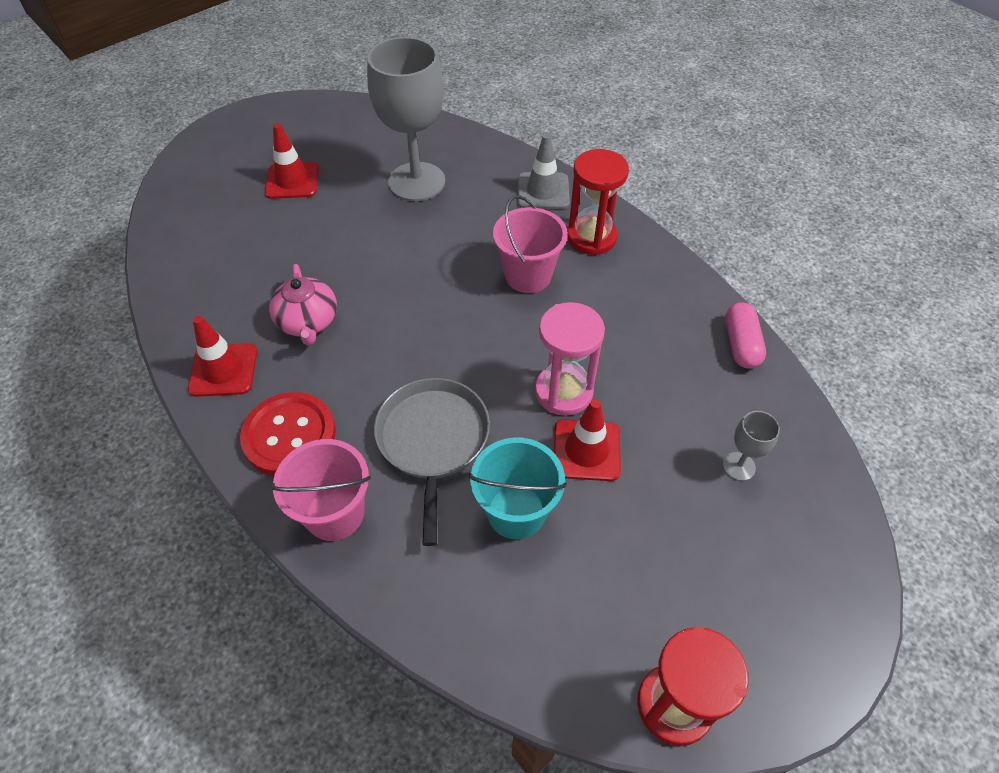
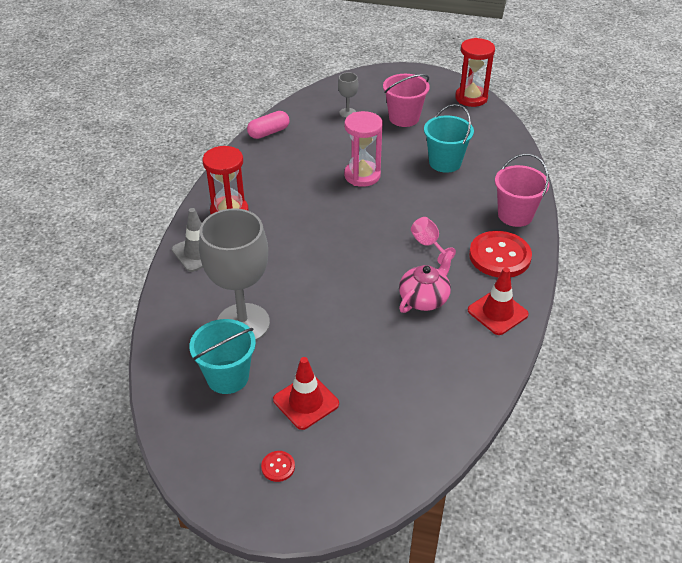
camera: 125 degrees left, 10 degrees down
(257, 142) = (278, 467): none -> red button
(368, 150) = (227, 377): none -> turquoise bucket
(377, 377) = (428, 245): none -> pink goblet
(433, 440) = (441, 204): grey pan -> none
(528, 275) = (289, 224): pink bucket -> pink bucket (404, 118)
(586, 450) = (388, 155): red traffic cone -> none

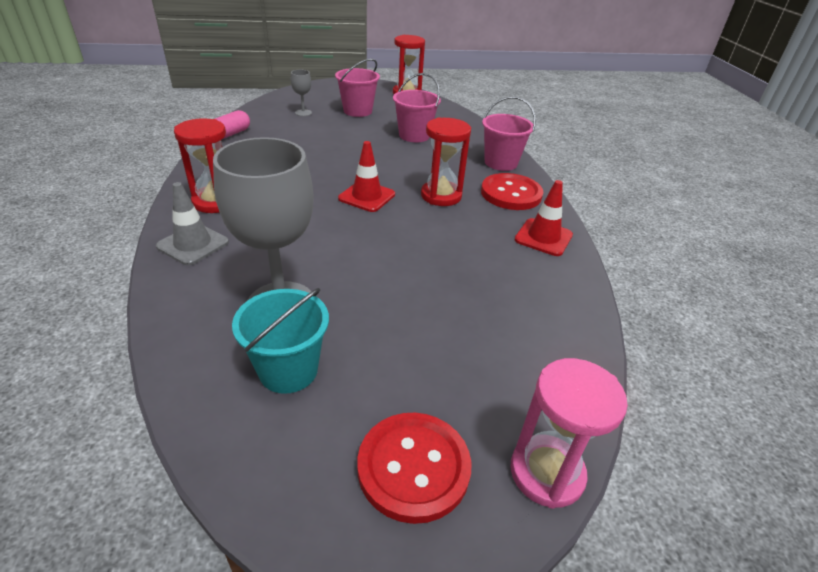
camera: 25 degrees left, 5 degrees down
(278, 467) = (413, 467): red button -> red button, size x2.32
(306, 402) = (404, 372): red traffic cone -> red traffic cone (367, 196)
(362, 175) = (344, 154): pink hourglass -> pink hourglass (546, 473)
(424, 298) = (467, 239): pink teapot -> none
(428, 245) = (441, 196): pink goblet -> red hourglass
(445, 162) = (414, 135): turquoise bucket -> pink bucket

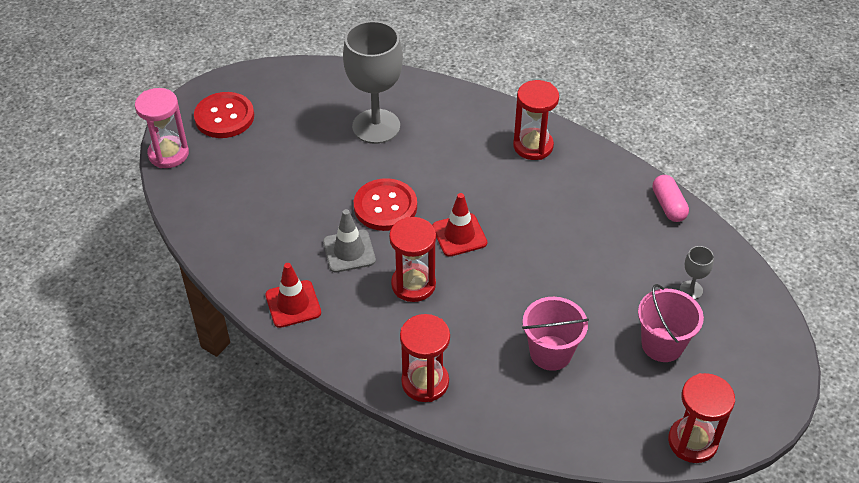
camera: 135 degrees right, 10 degrees up
(193, 244) = (481, 115): grey traffic cone -> grey traffic cone (349, 251)
(288, 370) = (323, 107): turquoise bucket -> none
(501, 163) = (425, 382): pink bucket -> red hourglass
(511, 194) = (367, 339): red button -> red button (385, 206)

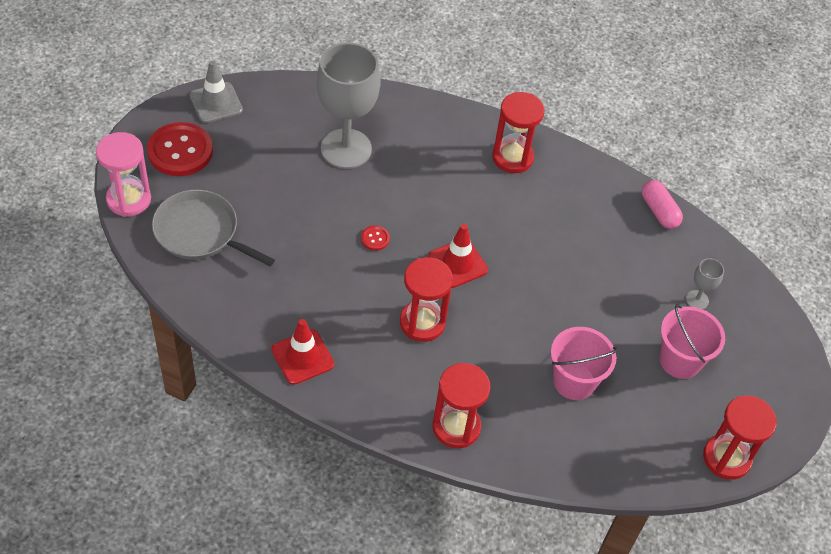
camera: 15 degrees left, 5 degrees up
(225, 187) = (200, 232): none -> grey pan
(349, 251) = (348, 292): grey traffic cone -> grey traffic cone (216, 103)
(385, 206) = (375, 239): red button -> red button, size x0.43

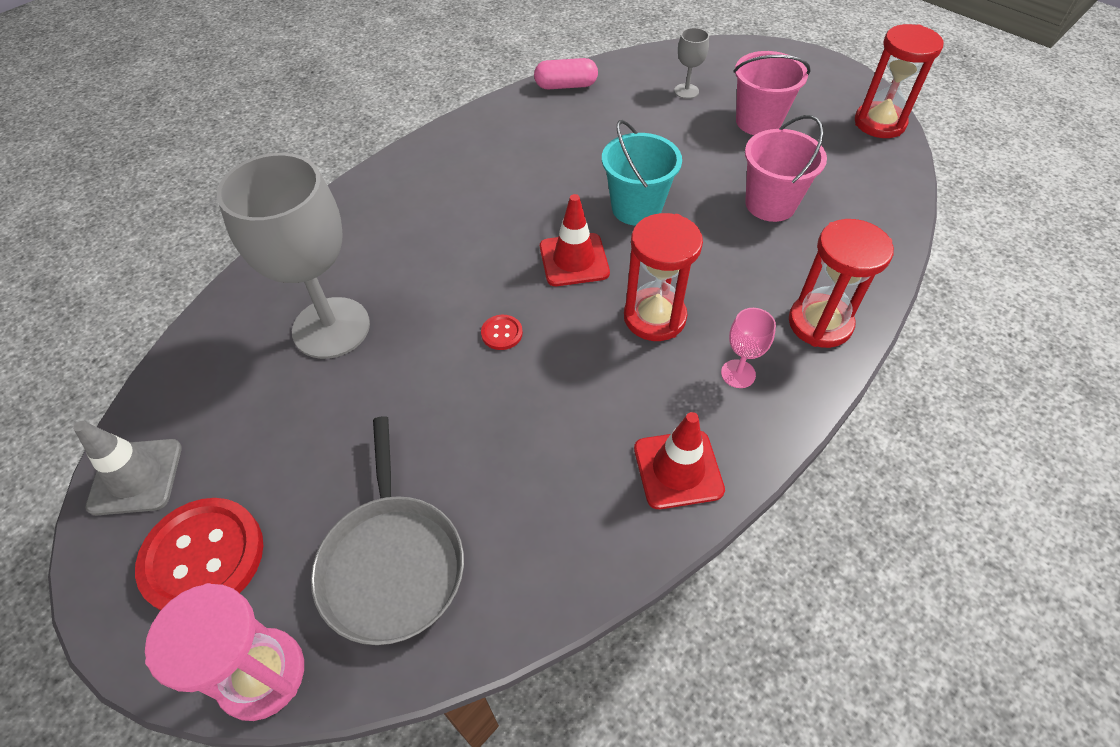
camera: 65 degrees left, 0 degrees up
(200, 232) = (392, 563): grey pan -> grey pan turned 60 degrees counterclockwise
(390, 380) = (738, 374): none -> pink goblet
(512, 157) = (437, 172): red hourglass -> none
(529, 291) = (636, 208): none -> turquoise bucket

